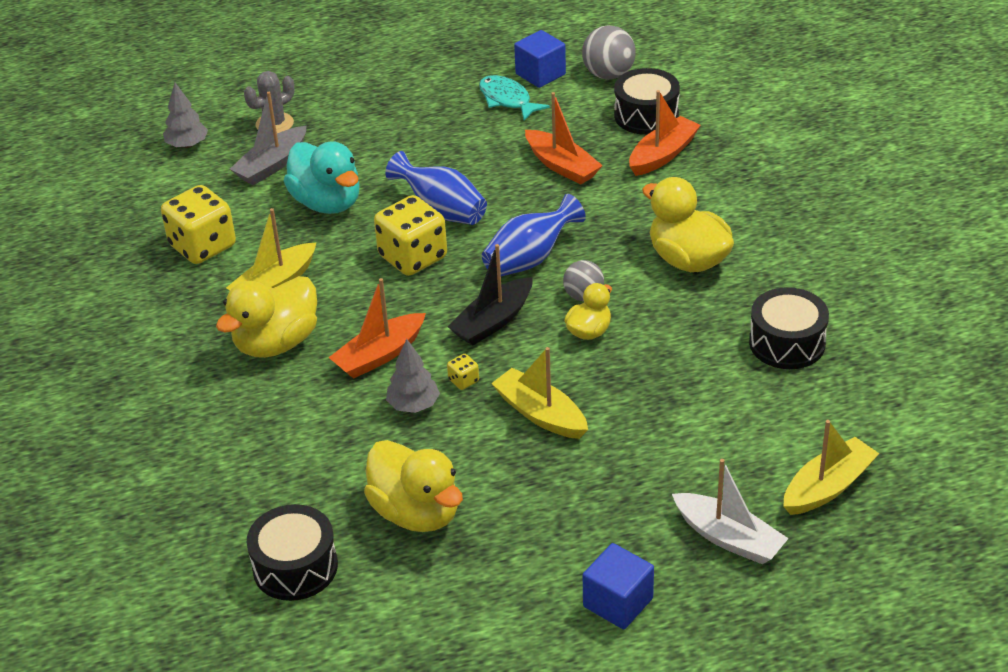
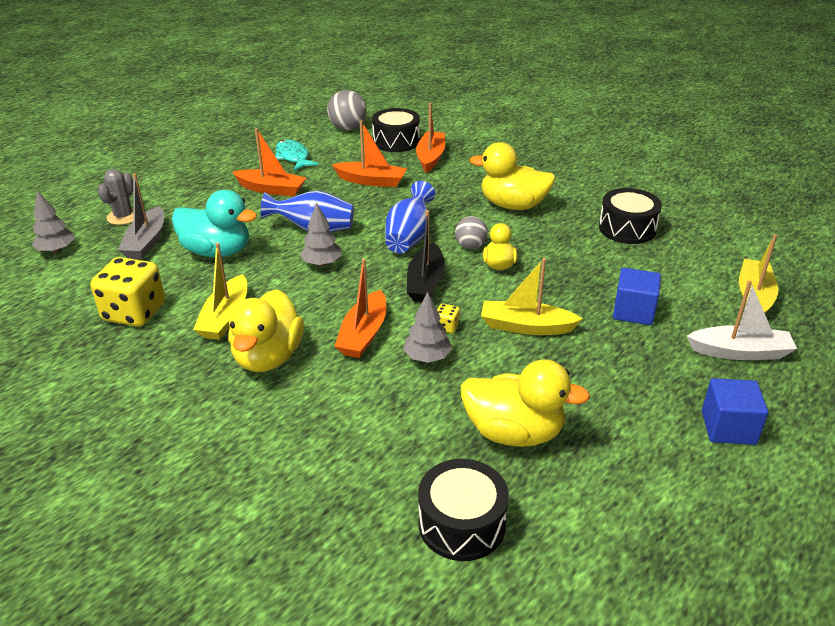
camera: 35 degrees left, 5 degrees down
(413, 257) = (322, 263): yellow dice -> grey tree
(445, 139) = (271, 189): none -> orange boat
(507, 100) = (293, 157): turquoise fish -> turquoise fish turned 45 degrees clockwise
(540, 74) = (301, 139): blue cube -> blue cube (633, 311)

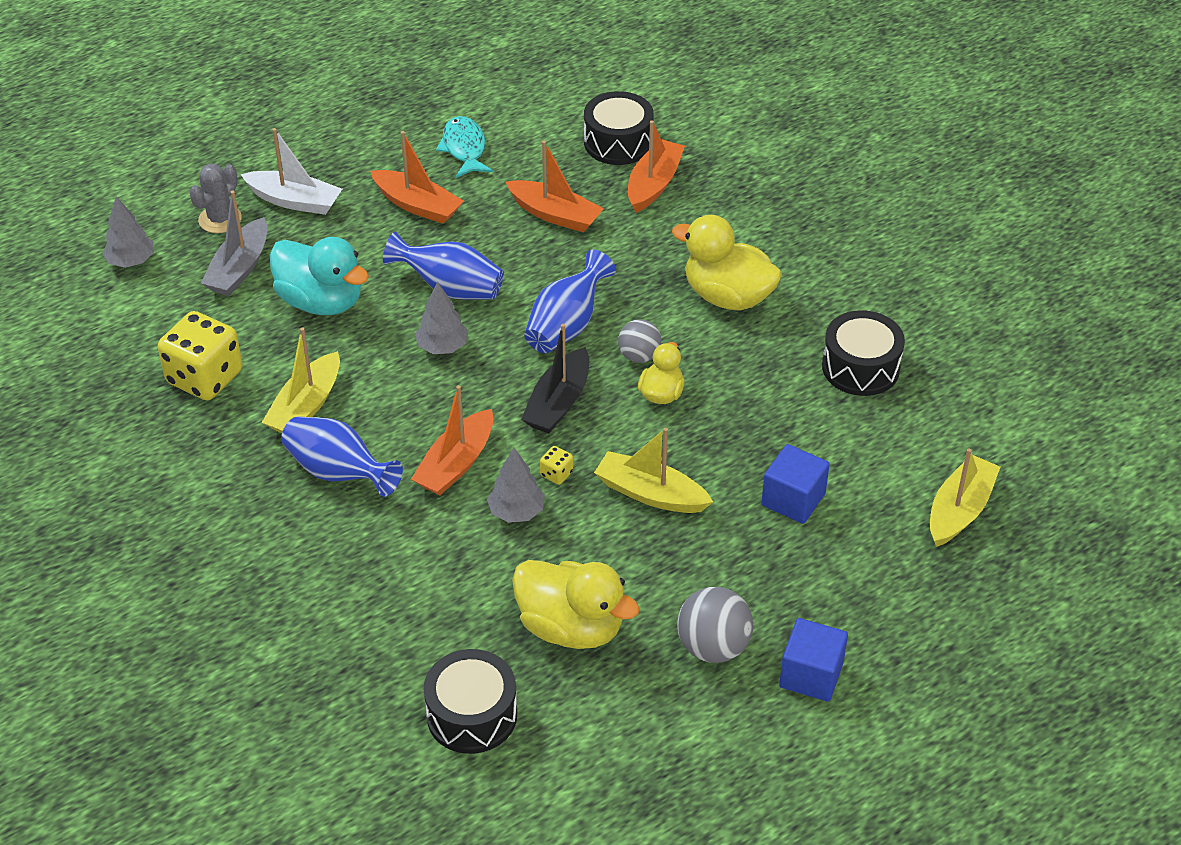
camera: 15 degrees right, 10 degrees up
(268, 357) = (339, 473): yellow duck -> blue vase
(348, 128) = (559, 102): grey ball -> grey ball (713, 647)
(740, 352) = (888, 584): white boat -> white boat (295, 201)

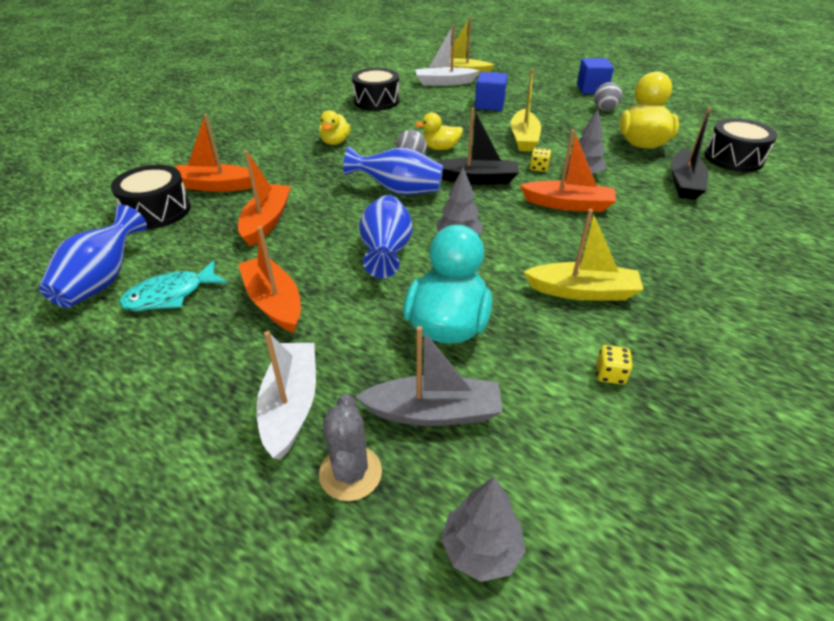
camera: 110 degrees left, 5 degrees down
(205, 377) = (610, 374): yellow dice -> yellow dice, size x0.41
(220, 219) = (350, 473): grey cactus -> grey cactus turned 75 degrees clockwise
(339, 473) = (630, 252): blue vase -> blue vase (103, 280)
(417, 205) = (274, 302): orange boat -> orange boat turned 45 degrees counterclockwise
(440, 609) = (684, 183): none -> black boat
(713, 647) = (604, 109): grey ball -> grey ball, size x0.66
(727, 296) = (335, 142): yellow duck -> yellow duck, size x0.56
(916, 473) = (444, 83): none -> white boat

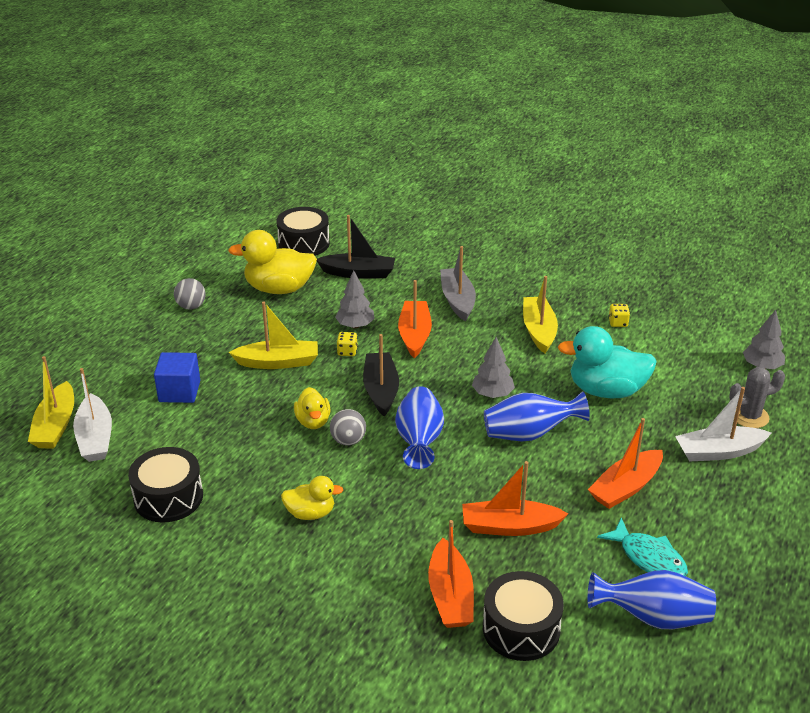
camera: 100 degrees left, 5 degrees down
(434, 412) = (688, 389): grey boat -> grey boat (457, 300)
(591, 89) = (126, 313): blue cube -> none

